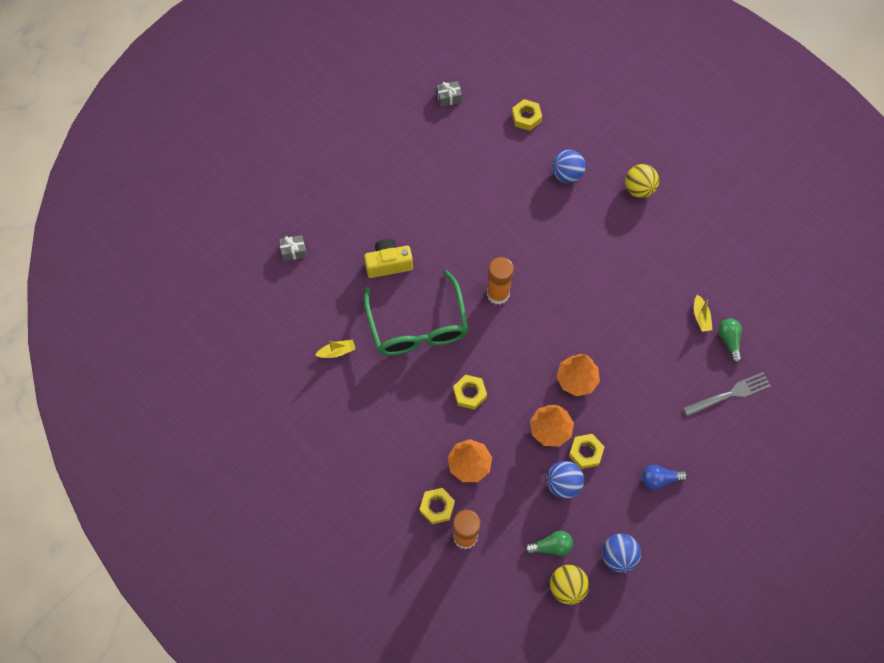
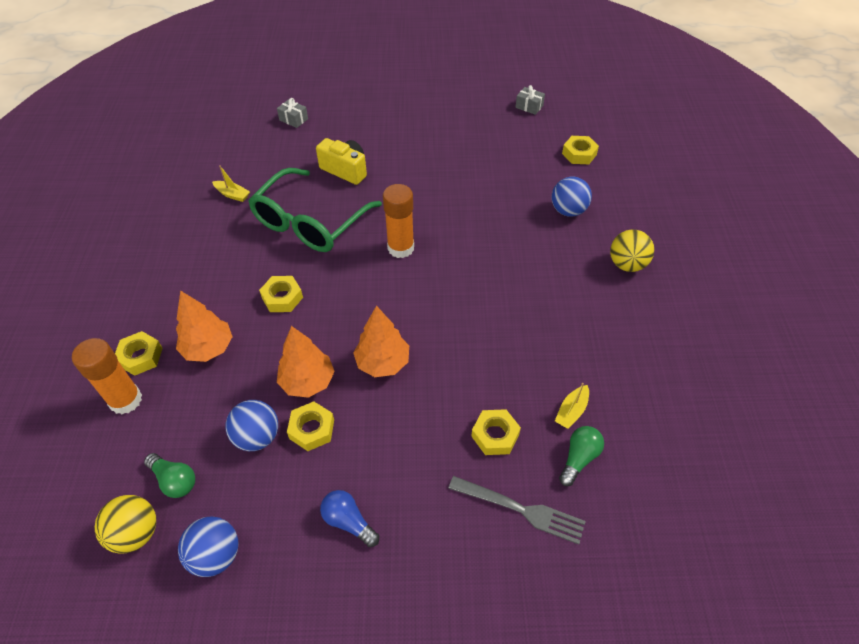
camera: 45 degrees right, 15 degrees down
(678, 366) = (495, 435): none -> yellow nut

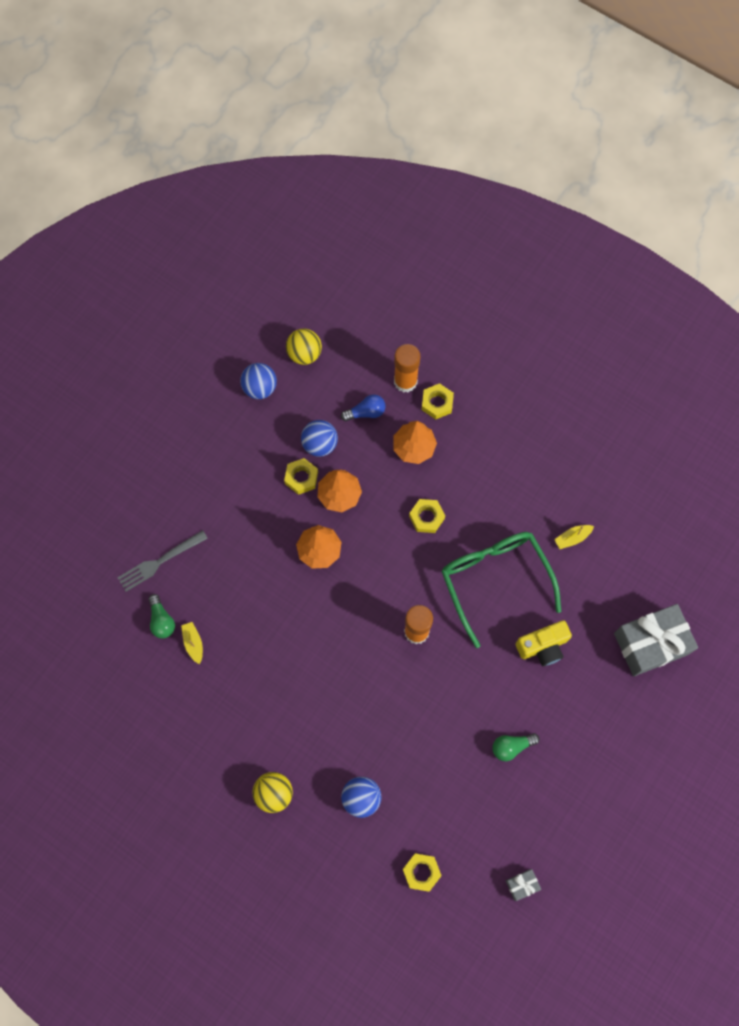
camera: 125 degrees right, 20 degrees up
(174, 480) = (324, 386): green light bulb -> green light bulb (511, 746)
(293, 119) = (651, 643): grey gift -> grey gift, size x2.36
(348, 521) = (226, 464): blue light bulb -> blue light bulb (366, 412)
(495, 435) = (214, 582): yellow nut -> none

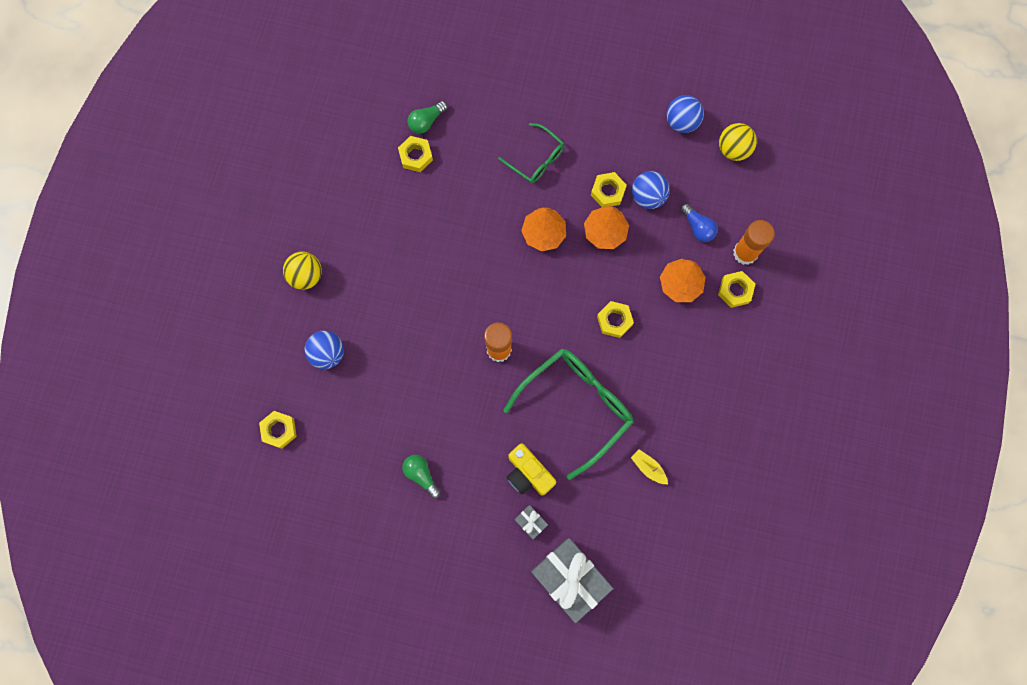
camera: 70 degrees right, 5 degrees up
(159, 562) = (479, 98): grey fork -> none
(193, 643) = (416, 156): yellow boat -> yellow nut
(243, 530) = (536, 159): none -> green glasses
(522, 884) = (297, 526): grey gift -> grey gift (531, 522)

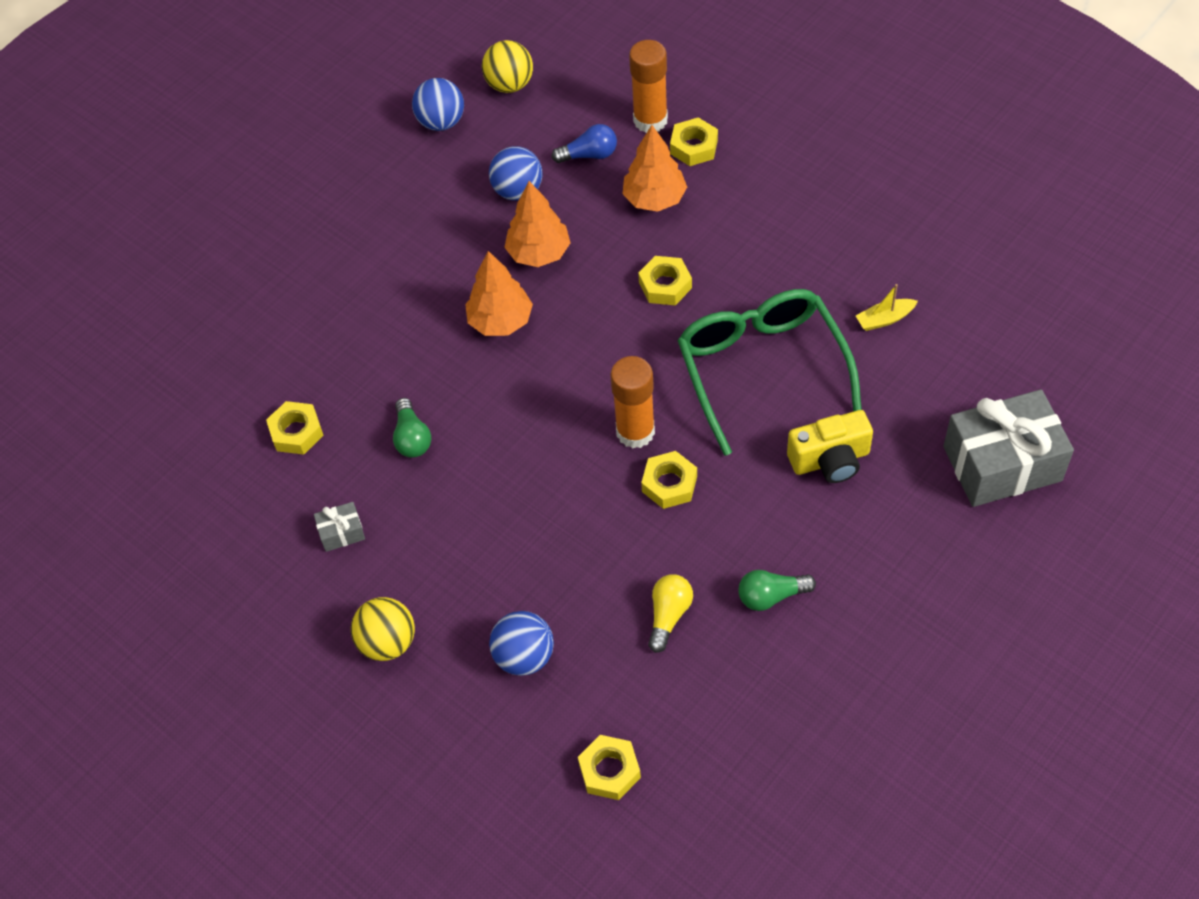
camera: 60 degrees left, 20 degrees down
(385, 422) = (669, 615): none -> yellow light bulb
(426, 121) = (254, 401): green light bulb -> green light bulb (412, 438)
(531, 522) = (901, 482): grey gift -> grey gift (341, 532)
(536, 159) = (392, 292): green glasses -> none
(608, 192) = (486, 230): yellow nut -> yellow nut (669, 484)

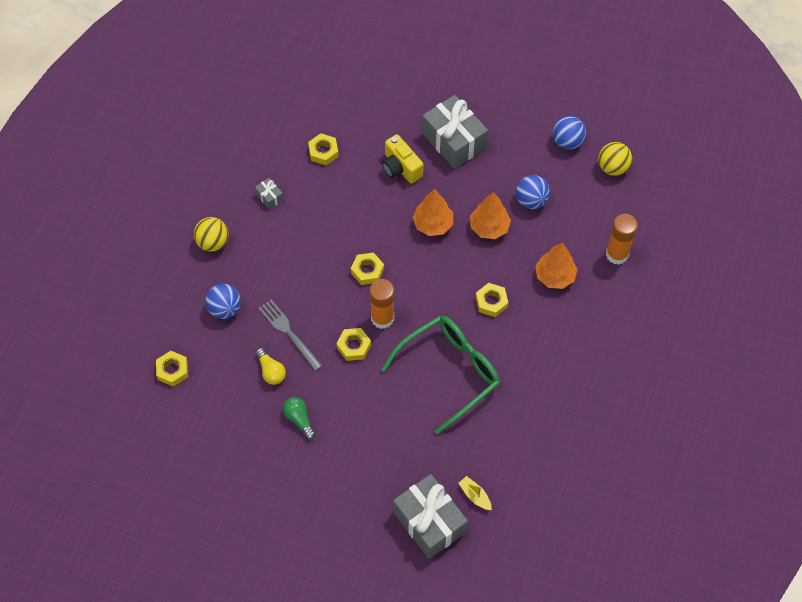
camera: 65 degrees right, 5 degrees up
(368, 255) = (454, 140): none -> grey gift
(412, 438) = (339, 208): green light bulb -> none
(589, 155) = (574, 229): blue light bulb -> none
(608, 570) = (288, 332): none -> grey fork
(669, 615) = (271, 371): yellow light bulb -> yellow light bulb turned 60 degrees clockwise
(694, 147) = (605, 285): yellow nut -> yellow nut (367, 271)
(830, 460) = (399, 426): yellow camera -> yellow camera (400, 167)
(884, 319) = (512, 430): yellow boat -> yellow boat (475, 495)

